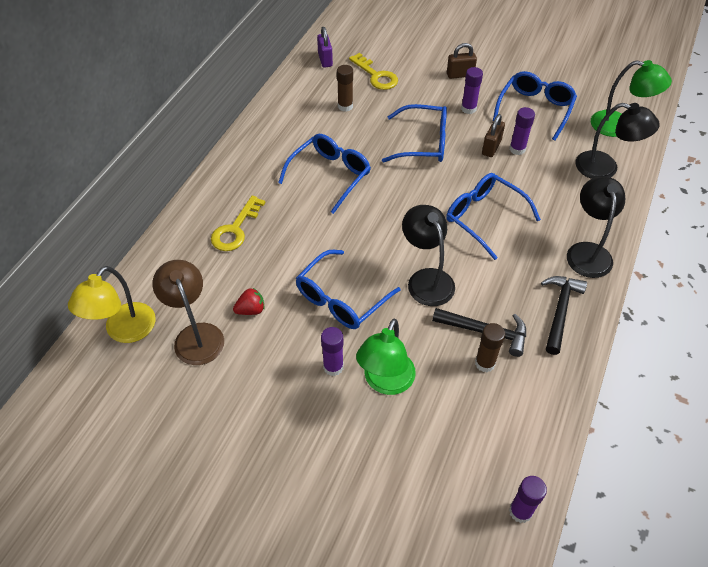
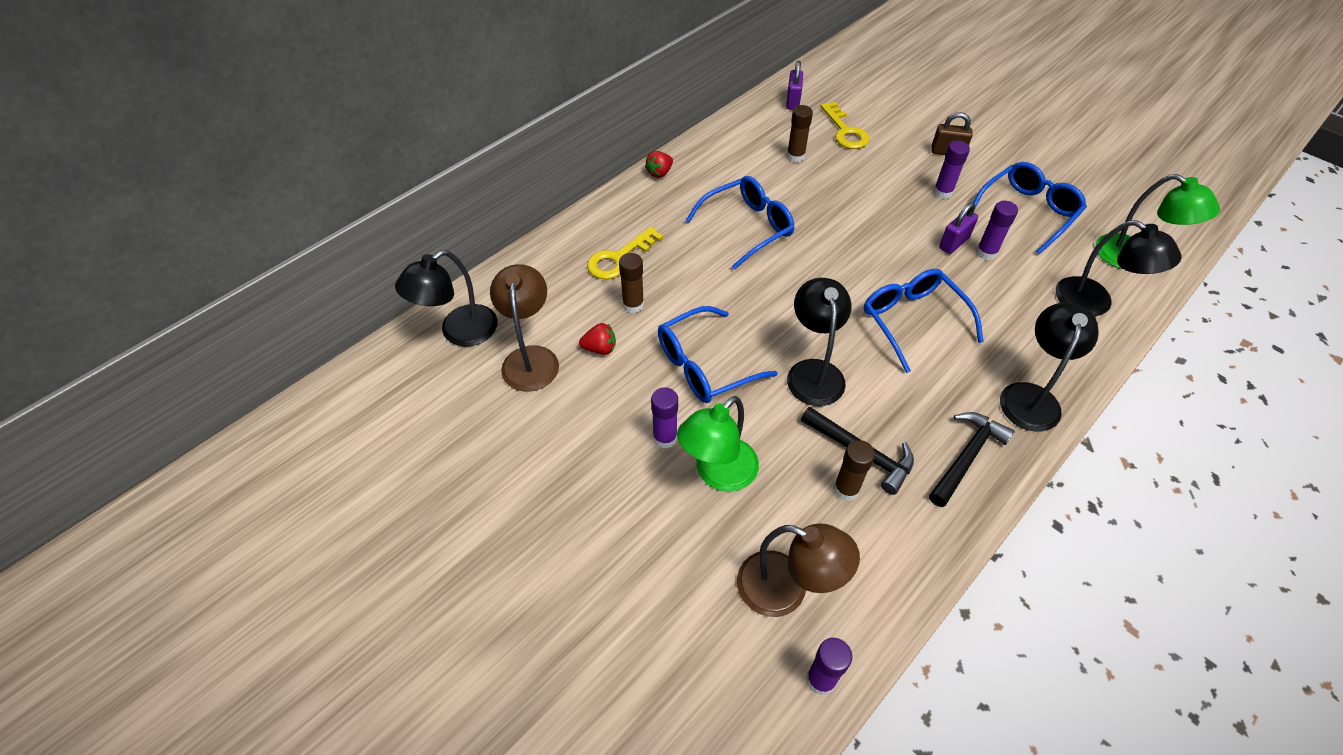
camera: 20 degrees right, 0 degrees up
(124, 331) = (459, 332): yellow lamp -> black lamp
(240, 147) = (659, 173): none -> red strawberry
(263, 265) = (633, 305): none -> brown glue stick
(424, 143) = (872, 218): blue glasses -> none
(471, 454) = (786, 589): none -> brown lamp
(491, 147) = (953, 243): brown padlock -> purple padlock

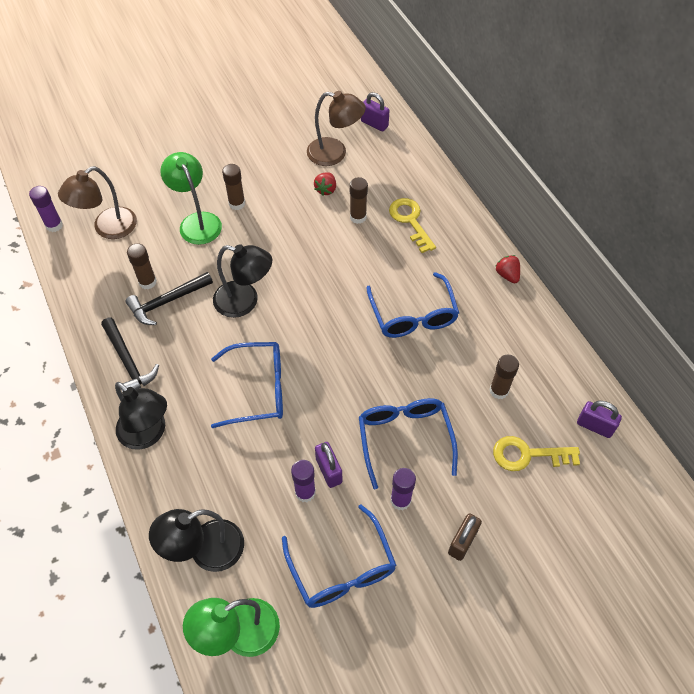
camera: 110 degrees right, 5 degrees up
(459, 332) = (374, 124): black lamp -> purple padlock
(665, 438) = (237, 203): purple glue stick -> brown glue stick
(704, 366) = (283, 241): blue glasses -> blue glasses (404, 438)

